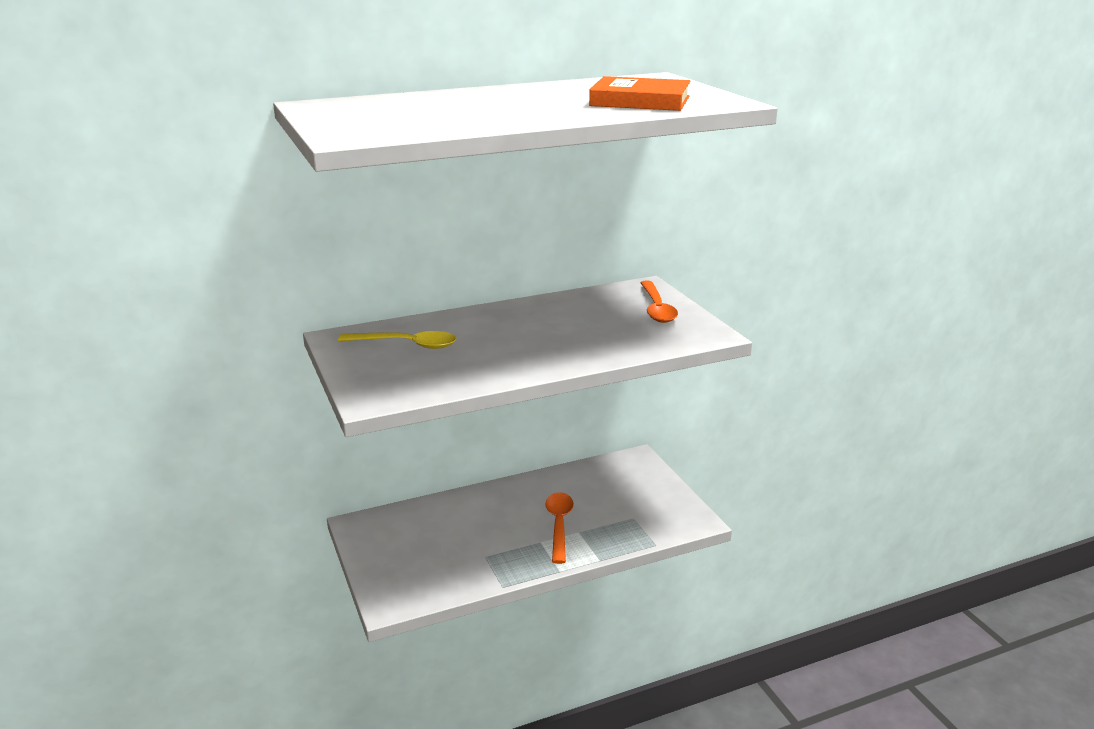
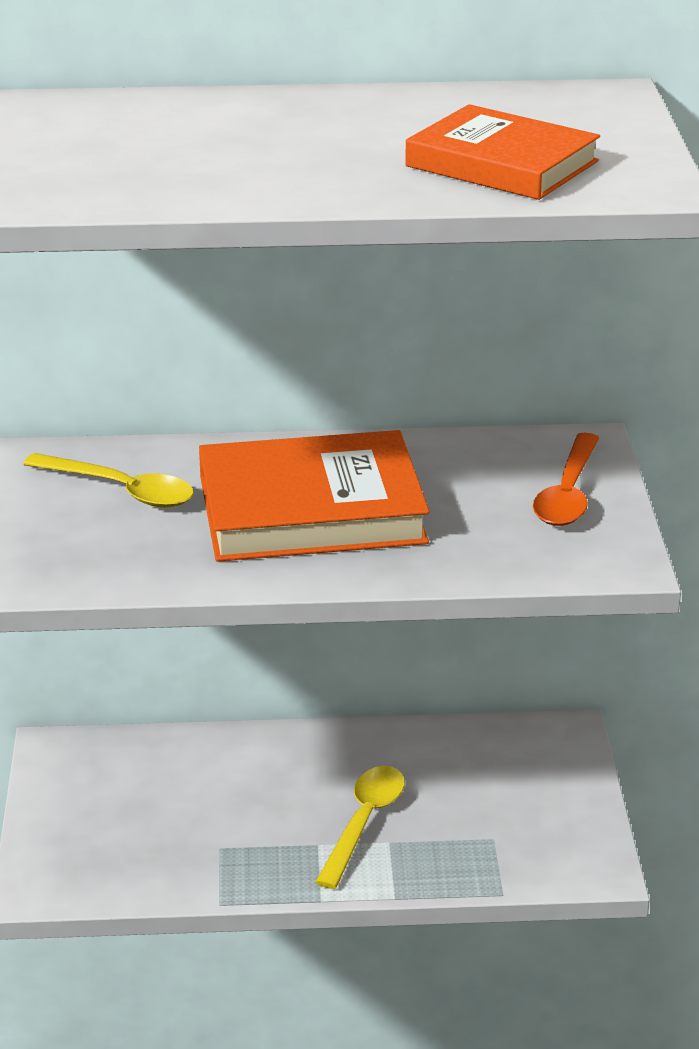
camera: 20 degrees right, 5 degrees up
(525, 336) = (311, 509): none -> orange book
(559, 525) = (364, 823): orange spoon -> yellow spoon

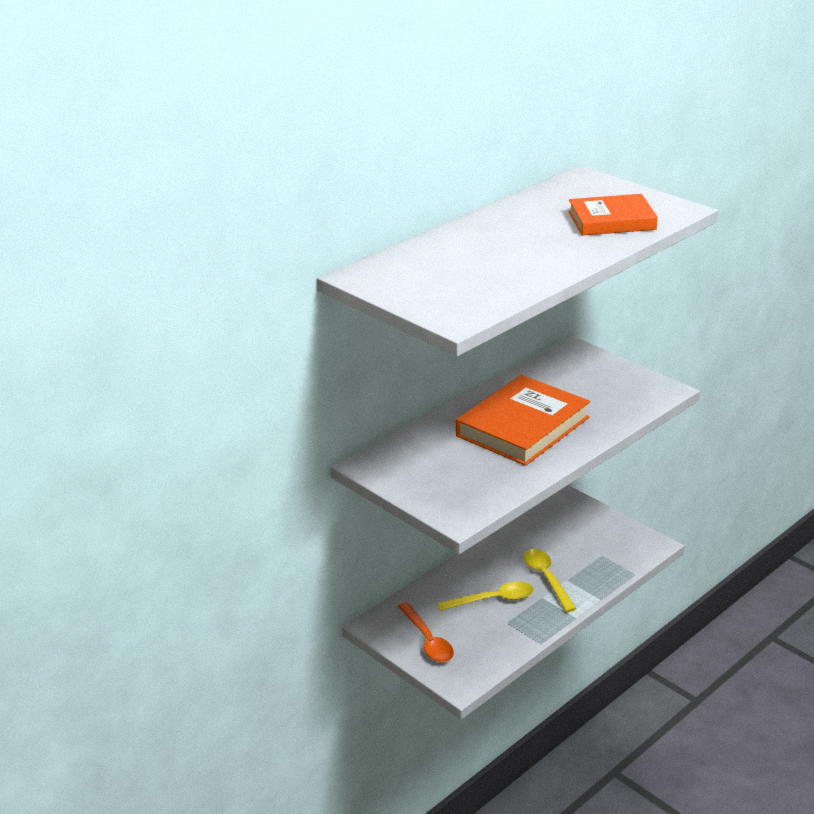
camera: 40 degrees left, 0 degrees up
(121, 490) = (433, 458): yellow spoon -> yellow spoon (492, 600)
(568, 493) = (602, 373): orange spoon -> orange spoon (427, 640)

